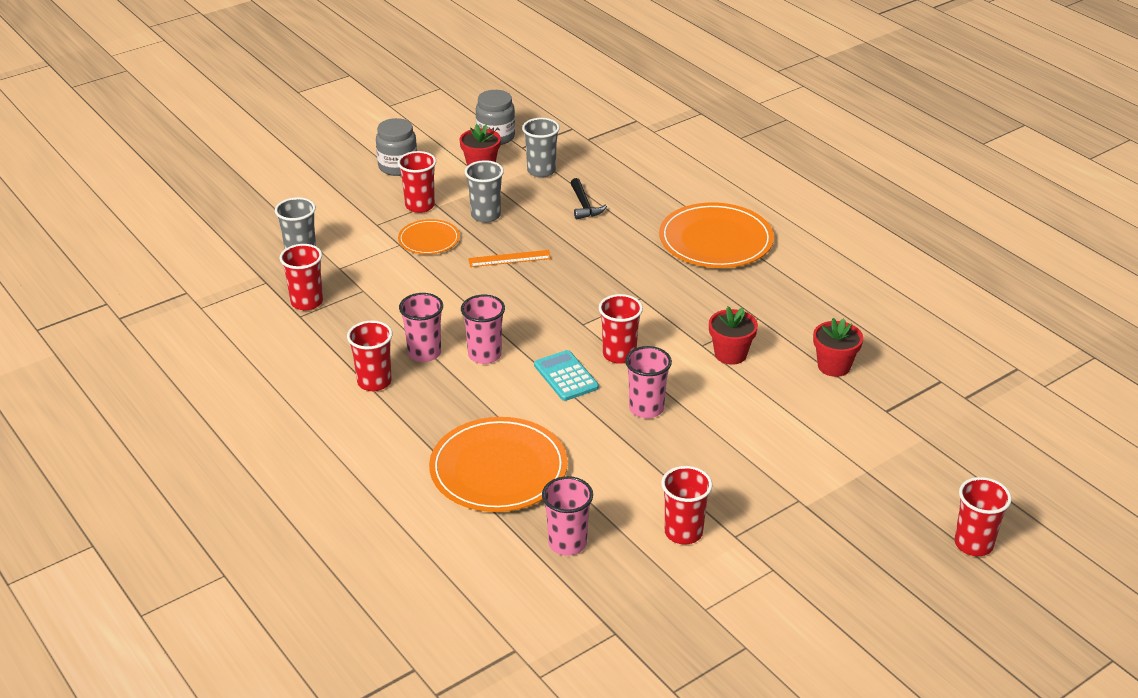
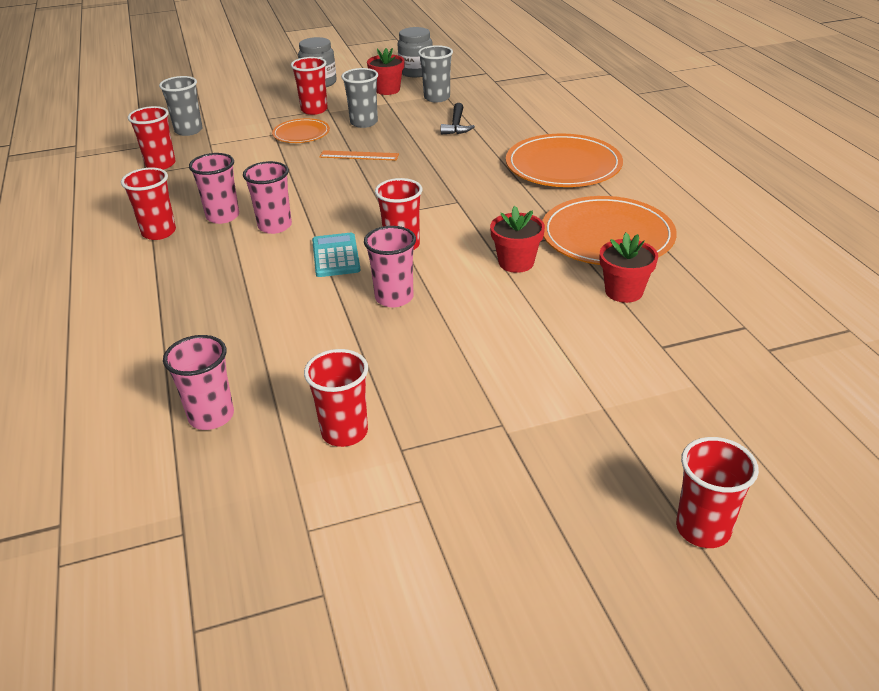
camera: 20 degrees right, 0 degrees up
(498, 469) = (204, 327): orange plate -> orange plate (607, 236)

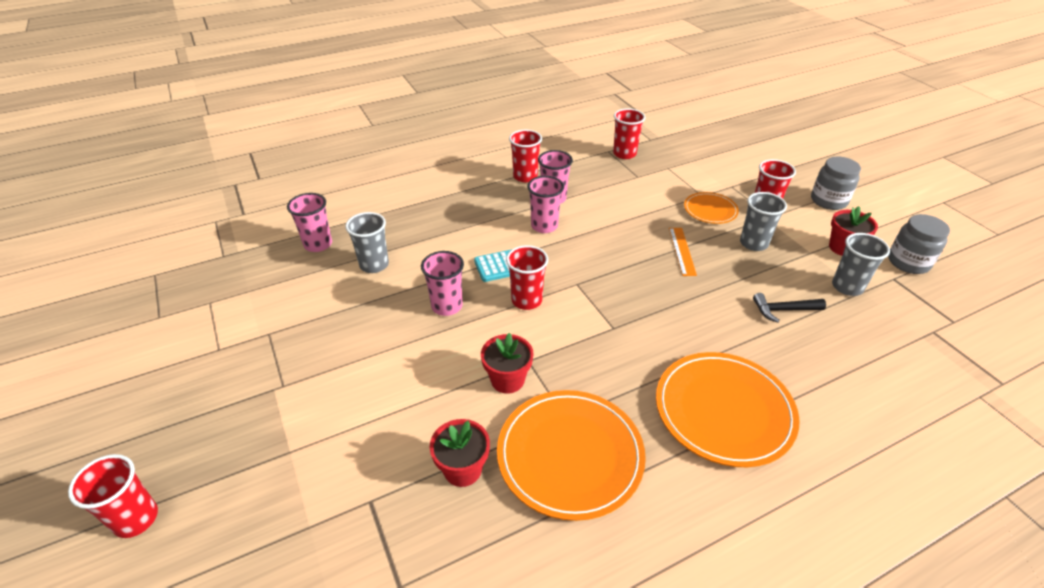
camera: 80 degrees right, 5 degrees up
(188, 130) = (686, 153): grey cup -> grey cup (374, 265)
(344, 432) = (291, 304): red cup -> none

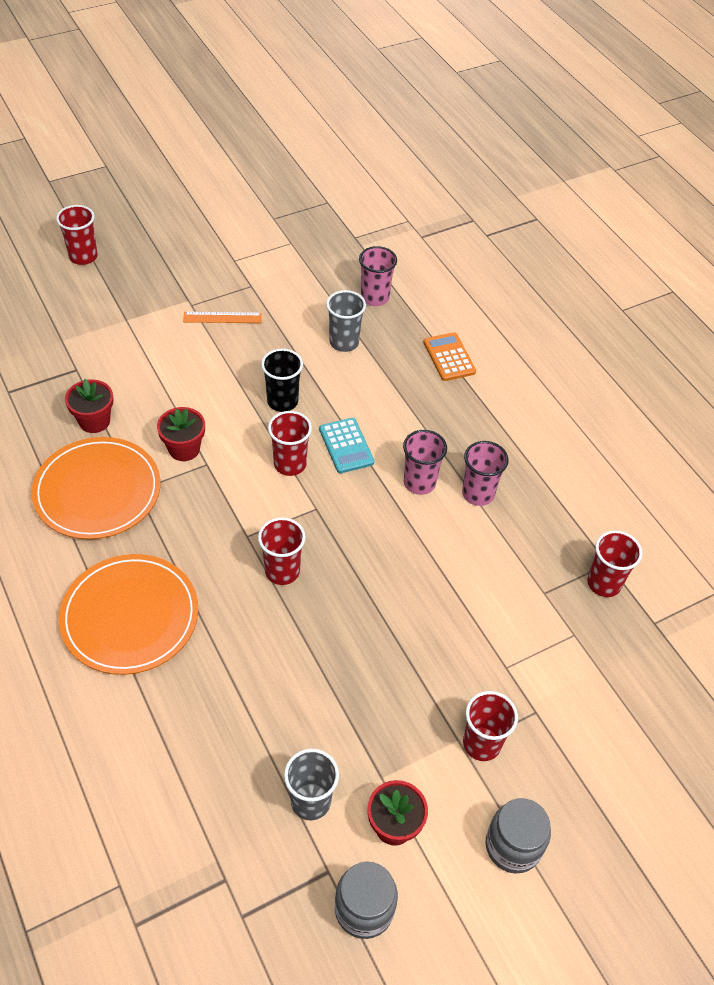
camera: 85 degrees right, 10 degrees up
(406, 205) = (449, 357): none -> orange calculator
(447, 306) = (282, 401): pink cup -> black cup
(525, 176) = (525, 466): red cup -> red cup (282, 571)
(681, 251) = (378, 620): orange ruler -> orange ruler (222, 317)
(710, 210) = (471, 671): orange plate -> none
(753, 243) = (398, 709): grey cup -> none
(783, 310) = (269, 710): black hammer -> none

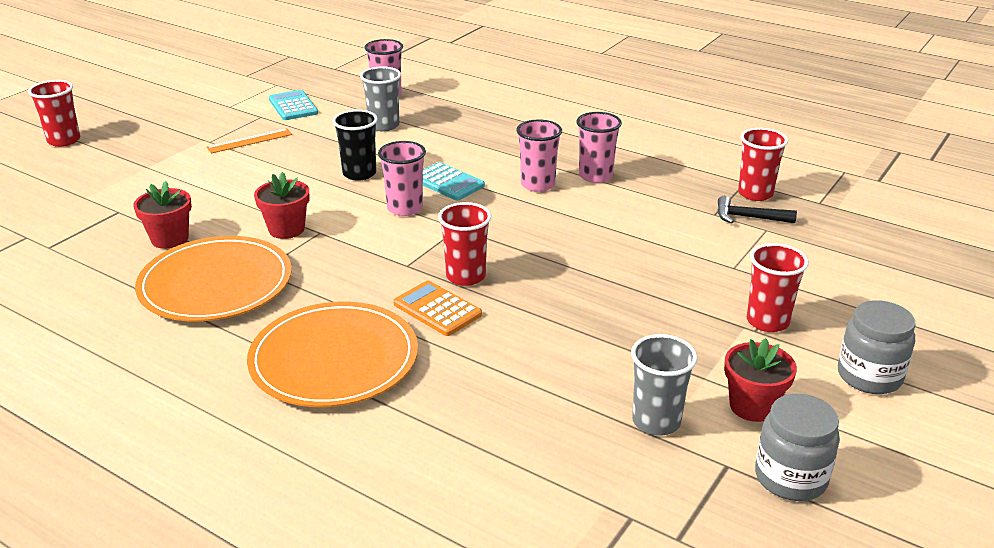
camera: 25 degrees left, 20 degrees down
(285, 282) = (293, 106): none -> turquoise calculator
(290, 464) = (405, 208): red cup -> pink cup
(449, 357) = (487, 110): orange calculator -> orange calculator (437, 309)
(571, 612) = (748, 217): none -> black hammer

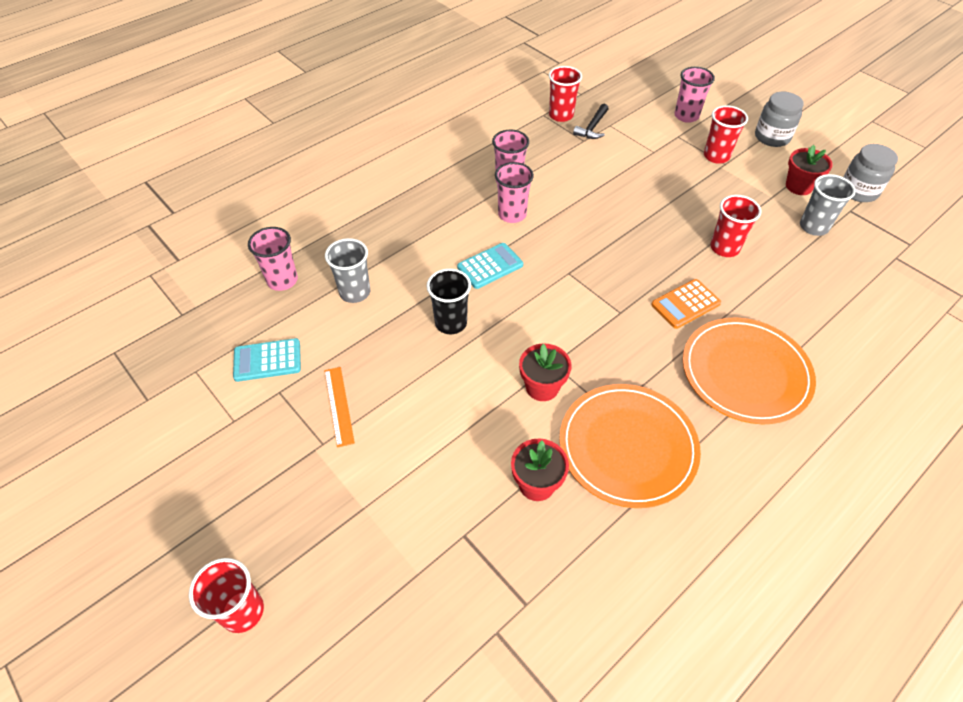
camera: 75 degrees left, 20 degrees up
(405, 208) = (527, 300): pink cup -> pink cup (686, 116)
(465, 276) = (642, 281): red cup -> red cup (724, 248)

